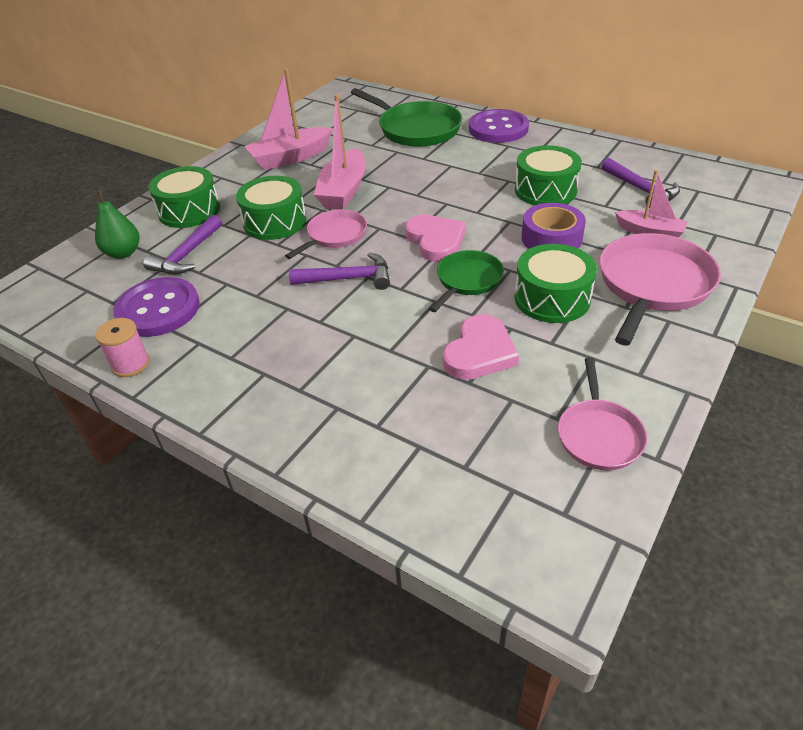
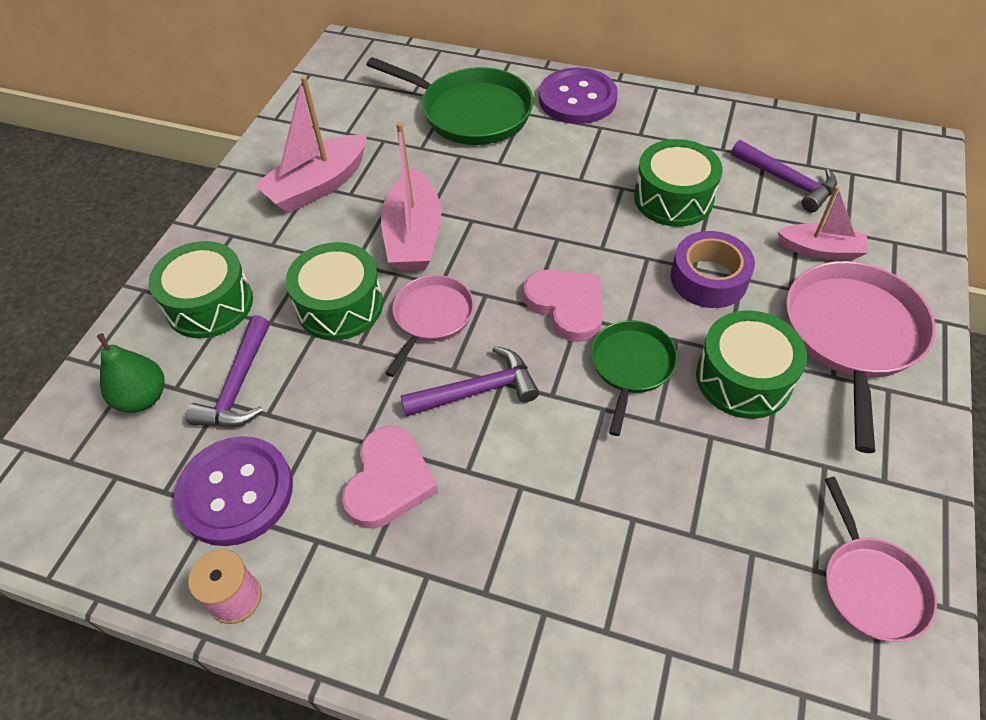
camera: 15 degrees left, 10 degrees up
(479, 352) = (688, 484): pink heart -> pink heart (389, 481)

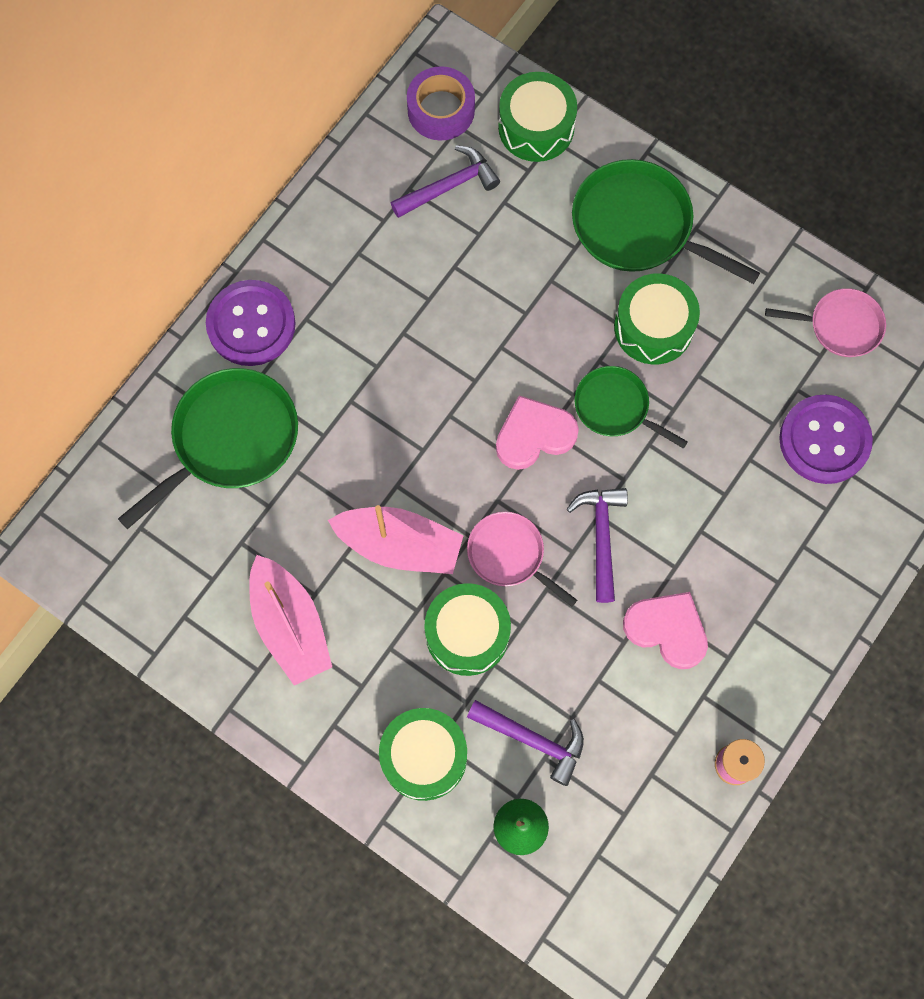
camera: 75 degrees left, 20 degrees up
(236, 492) = (642, 754): purple button -> purple button (824, 440)
(673, 198) = (434, 293): green drum -> green drum (536, 127)
(708, 278) = (542, 306): purple tape -> purple tape (441, 110)
(820, 250) = (541, 202): pink boat -> none
(852, 335) = (638, 226): pink pan -> green pan

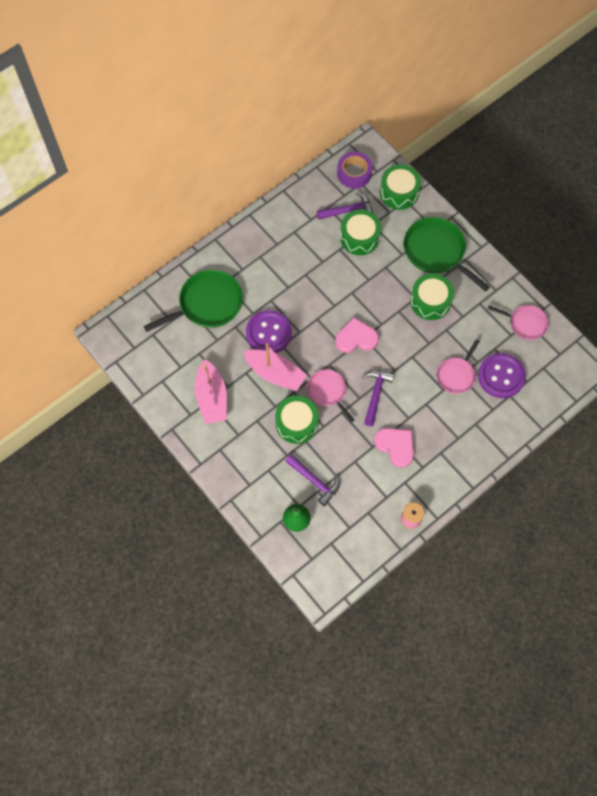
camera: 15 degrees right, 5 degrees down
(251, 324) = (232, 253): purple button -> purple button (268, 333)
(424, 756) = (259, 475): green drum -> green drum (359, 237)
(615, 407) = (400, 335): green pan -> none
(741, 460) = (456, 375): none -> pink pan

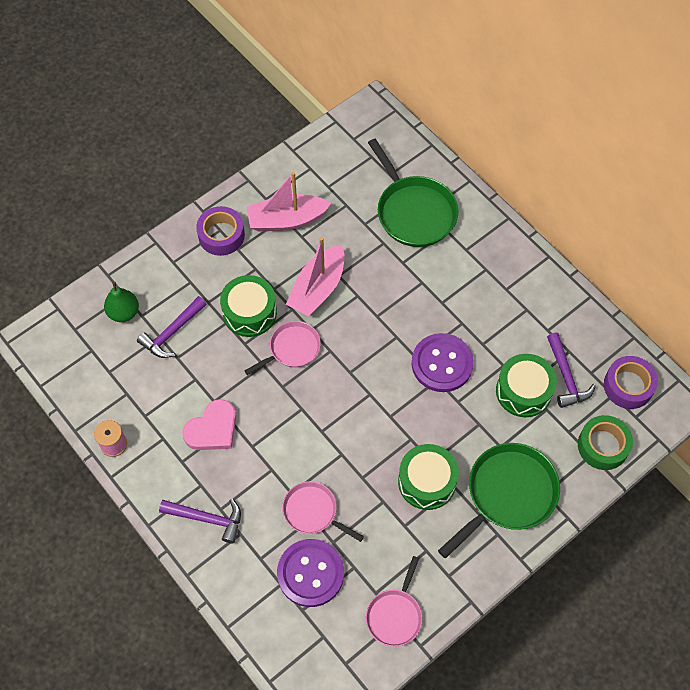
camera: 90 degrees right, 5 degrees down
(225, 448) = (221, 235): none -> purple tape
(268, 333) = (375, 280): purple button -> purple button (442, 364)
(356, 338) = (368, 384): pink heart -> none
(375, 395) = (286, 406): purple hammer -> purple hammer (207, 519)
(399, 192) = (603, 446): green drum -> green tape

